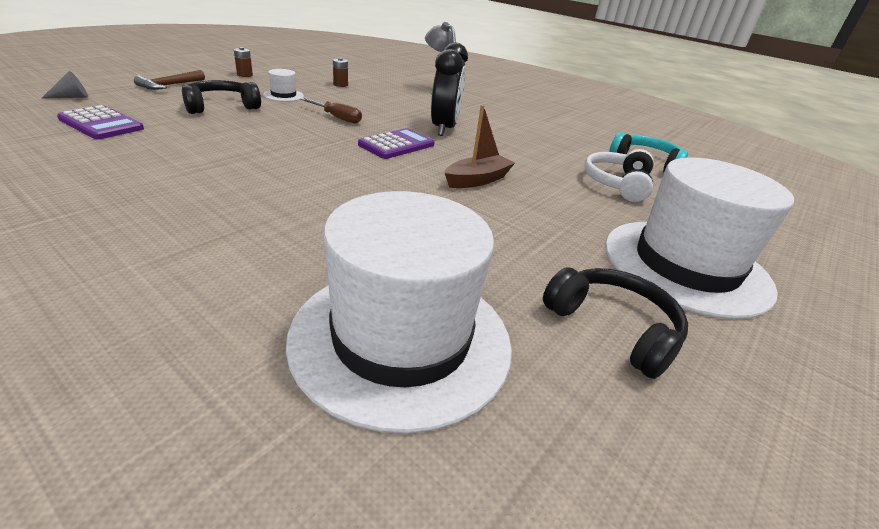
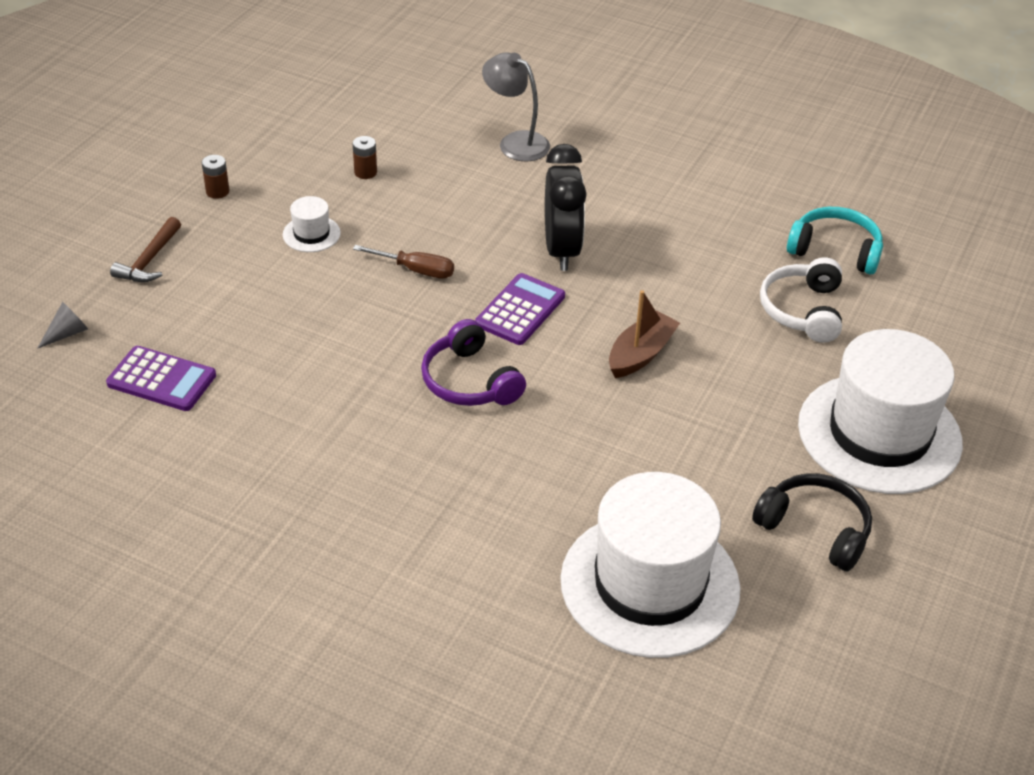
camera: 10 degrees left, 10 degrees up
(221, 106) = (258, 292): black headphones -> none
(329, 167) = (469, 381): none -> purple headphones

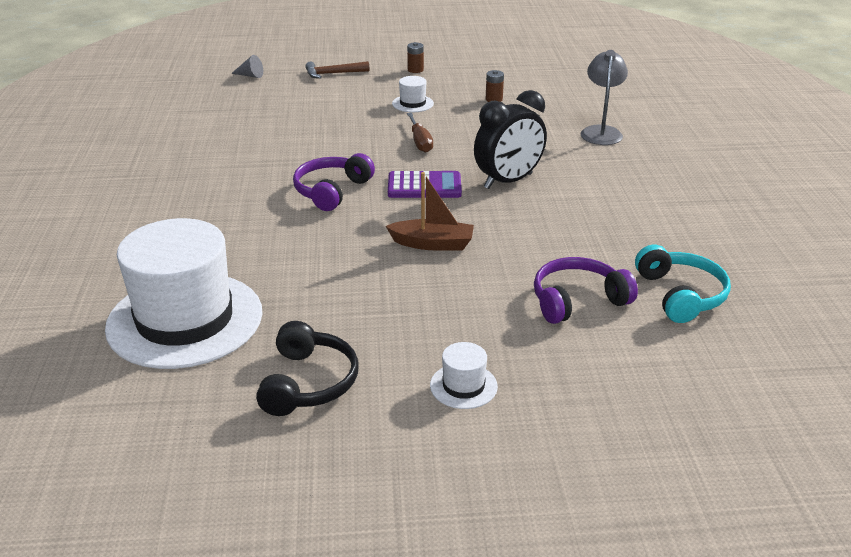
camera: 60 degrees right, 10 degrees down
(162, 379) = (237, 107): purple calculator -> none
(803, 310) = (577, 301): white headphones -> purple headphones
(879, 433) = (463, 386): white hat -> white hat, size x0.40

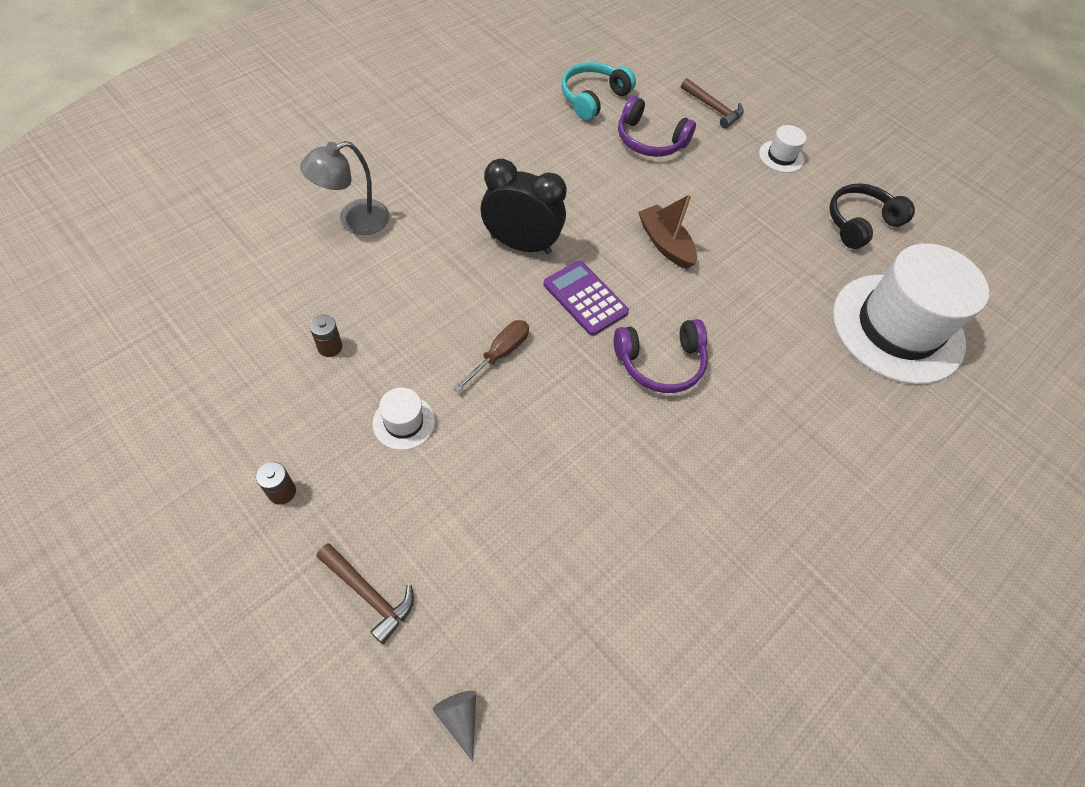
camera: 135 degrees left, 25 degrees up
(596, 379) = (713, 108): none -> brown hammer

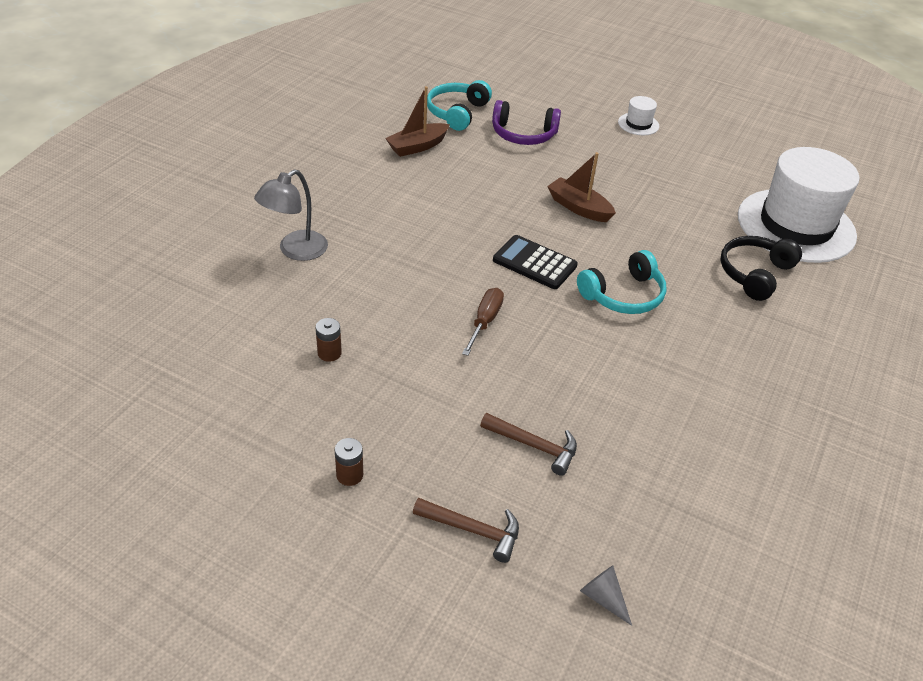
camera: 15 degrees left, 15 degrees down
(404, 422) = (429, 393): white hat -> none
(521, 244) = (456, 235): black clock -> none
(532, 129) = (417, 146): none -> brown boat
(585, 298) = (534, 263): purple calculator -> black calculator
(660, 363) = (623, 295): purple headphones -> turquoise headphones
(713, 108) = (563, 100): brown hammer -> brown hammer (534, 446)
(860, 223) = (727, 158): black headphones -> black headphones (755, 274)

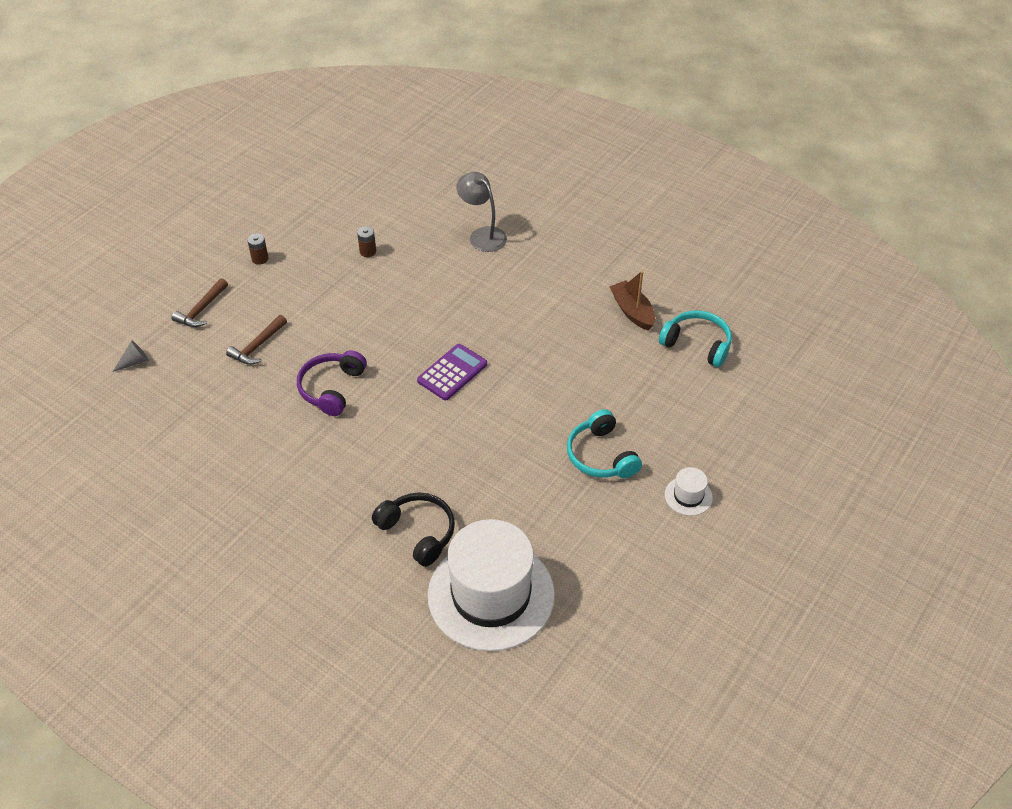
camera: 100 degrees right, 5 degrees up
(485, 321) = (386, 334): brown screwdriver -> none
(523, 134) = (659, 391): purple headphones -> purple headphones (332, 388)
(534, 263) = (452, 372): black calculator -> purple calculator
(579, 208) = (530, 416): brown boat -> none
(623, 295) = (403, 425): turquoise headphones -> turquoise headphones (601, 456)

